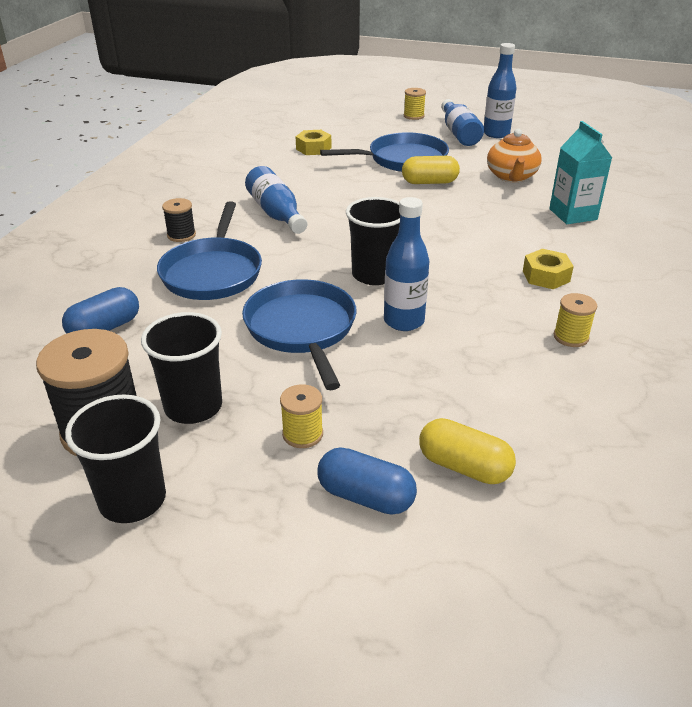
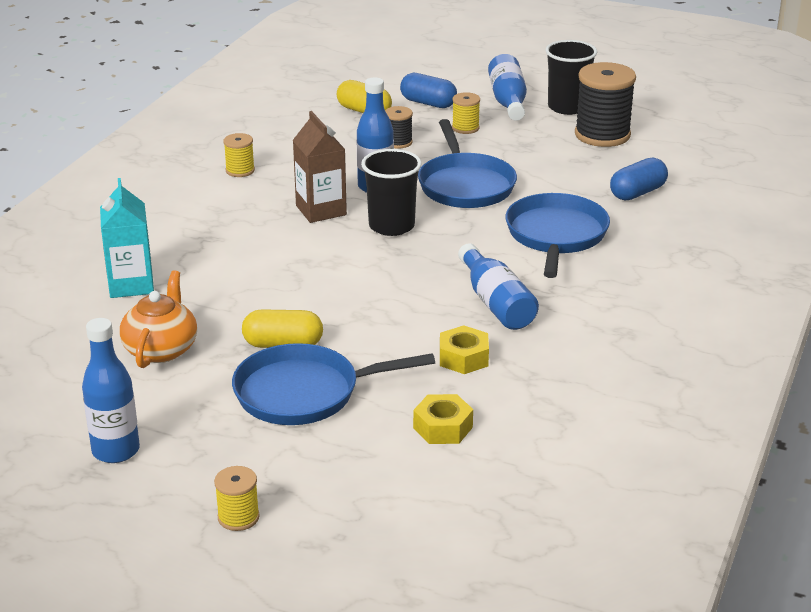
camera: 175 degrees left, 5 degrees down
(181, 235) = (604, 279): black spool -> black spool (398, 142)
(193, 407) = (544, 143): black cup -> none
(451, 289) = (321, 210): none -> brown carton
(459, 133) = (181, 455): blue bottle -> blue bottle (508, 101)
(546, 276) = (222, 217): yellow nut -> yellow nut (463, 358)

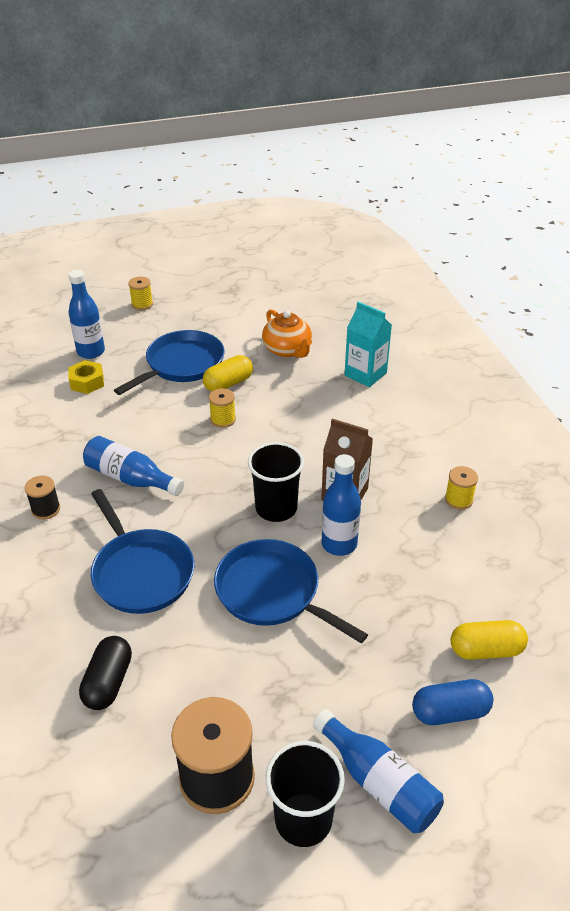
camera: 140 degrees right, 10 degrees up
(116, 451) = (233, 302): blue bottle -> blue bottle (91, 352)
(398, 142) = (395, 618): black spool -> black spool (46, 509)
(463, 358) = (114, 427): yellow nut -> none
(465, 128) = (364, 688): yellow spool -> yellow spool (223, 419)
(637, 193) = (108, 682): blue capsule -> black capsule

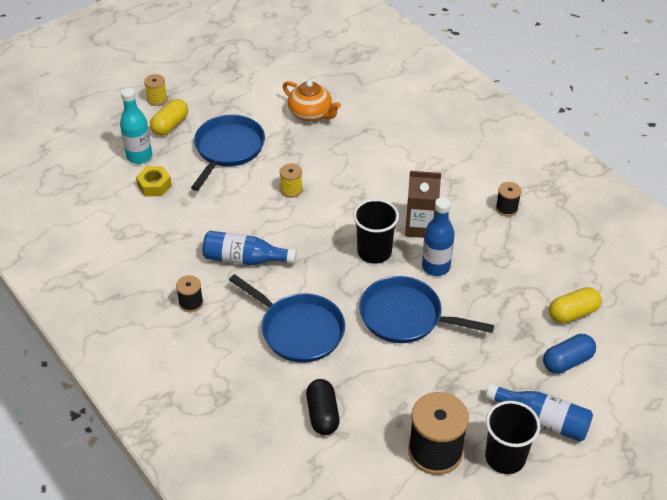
camera: 20 degrees left, 5 degrees up
(91, 352) = (139, 156): blue bottle -> turquoise bottle
(228, 384) = (278, 157): yellow capsule -> yellow capsule (170, 125)
(365, 374) = (386, 120): turquoise carton -> none
(458, 499) = (506, 208): yellow spool -> black spool

